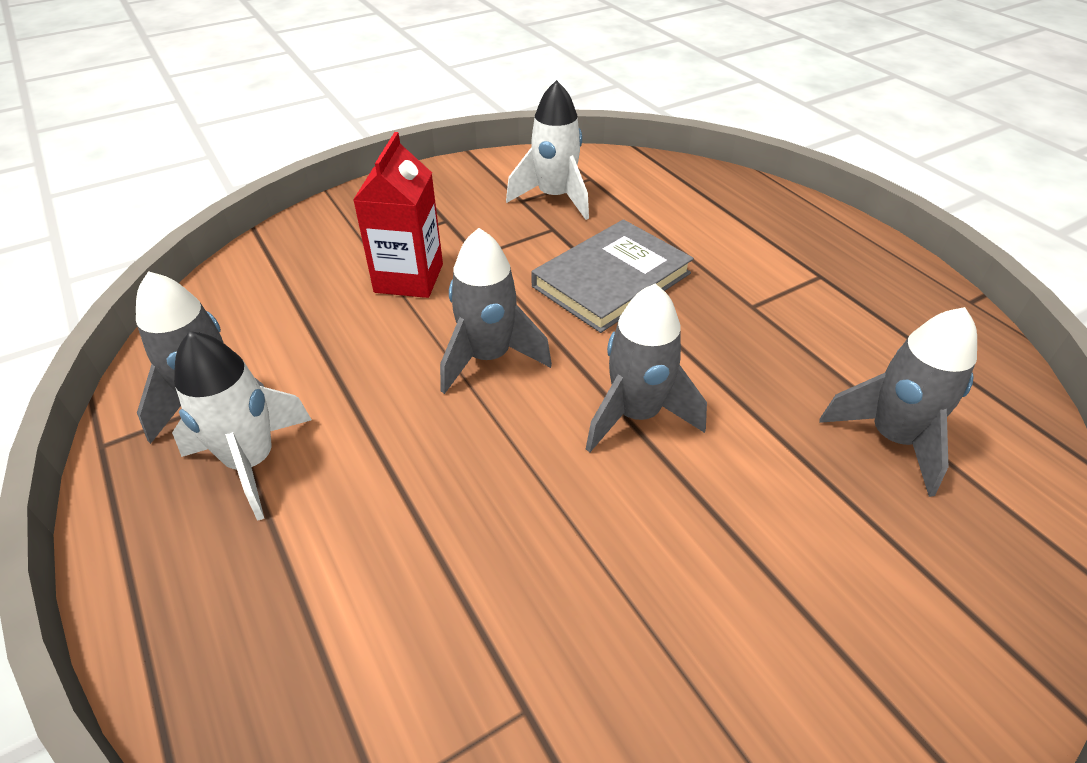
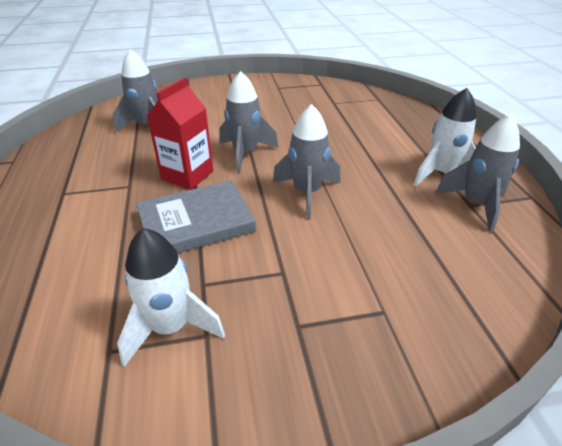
camera: 160 degrees left, 5 degrees down
(409, 278) = (347, 262): red carton -> red carton (187, 175)

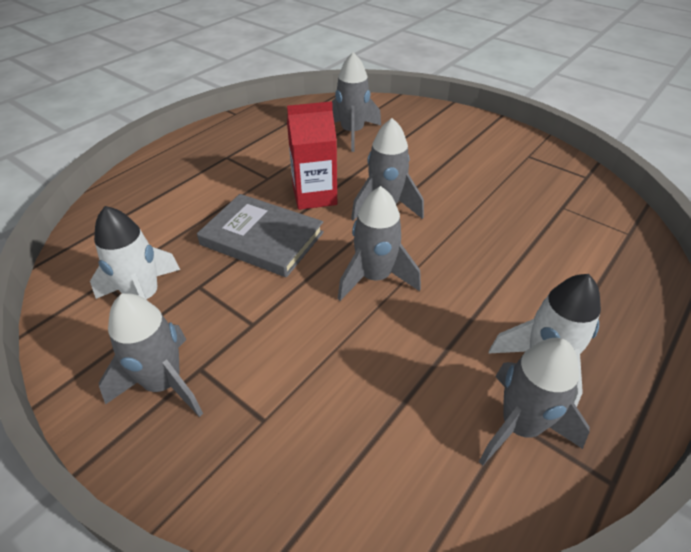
camera: 50 degrees right, 5 degrees up
(292, 357) = (164, 383): none -> grey rocket

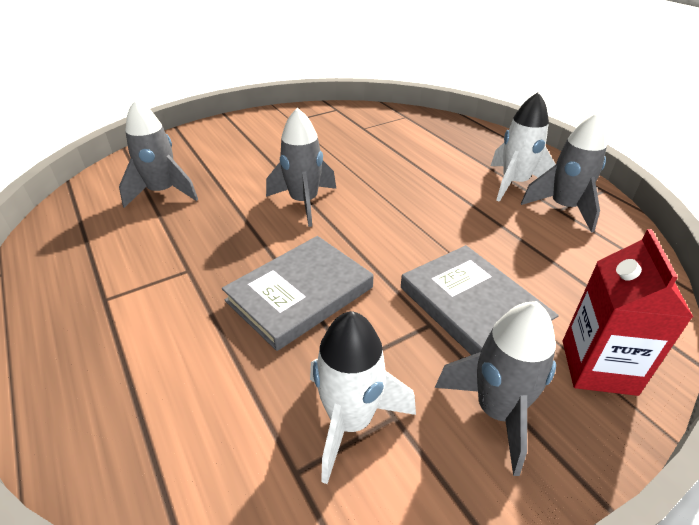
camera: 70 degrees left, 5 degrees down
(285, 352) = (473, 307): none -> grey book
(314, 196) = (253, 241): red carton -> red carton (598, 367)
(375, 278) = (399, 232): grey rocket -> none

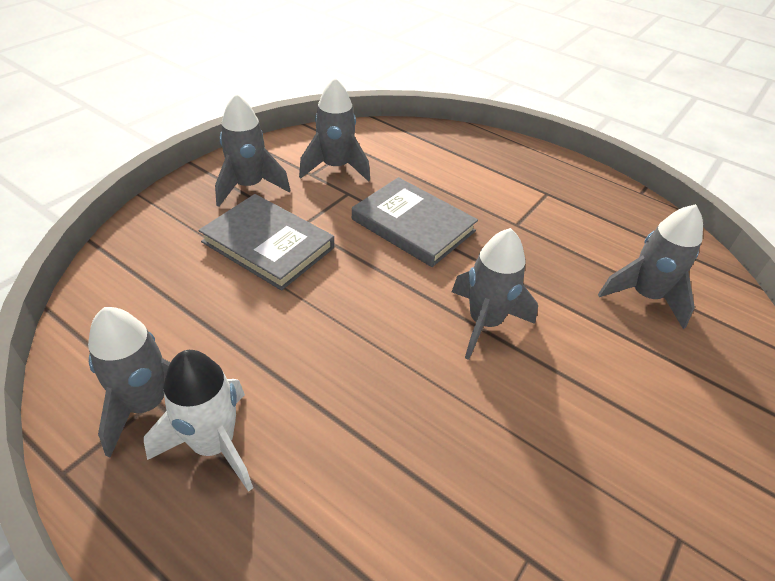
camera: 155 degrees right, 5 degrees up
(300, 294) = (413, 225): grey book -> grey book turned 75 degrees counterclockwise
(350, 421) = (335, 167): white rocket -> grey rocket
(598, 367) = (173, 222): red carton -> none

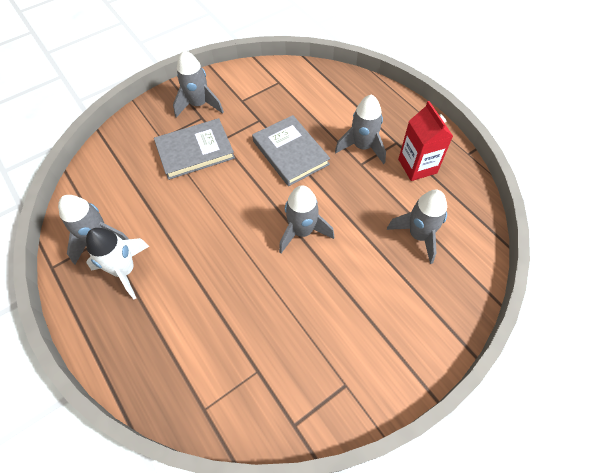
camera: 20 degrees right, 15 degrees up
(268, 245) = (195, 151): grey book -> grey book turned 75 degrees counterclockwise
(335, 167) = (259, 98): grey rocket -> grey rocket (362, 147)
(590, 215) = (417, 166): none -> red carton

